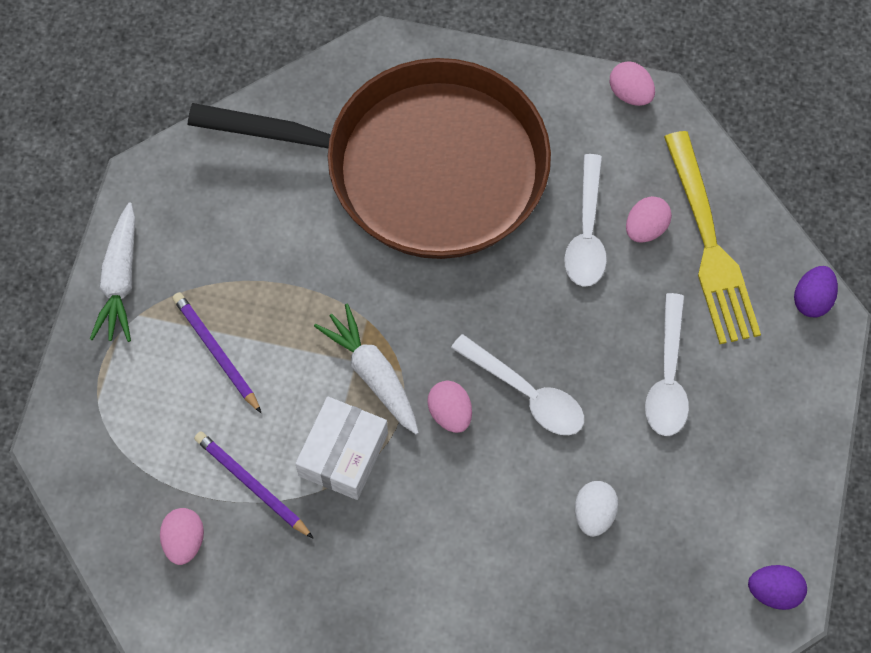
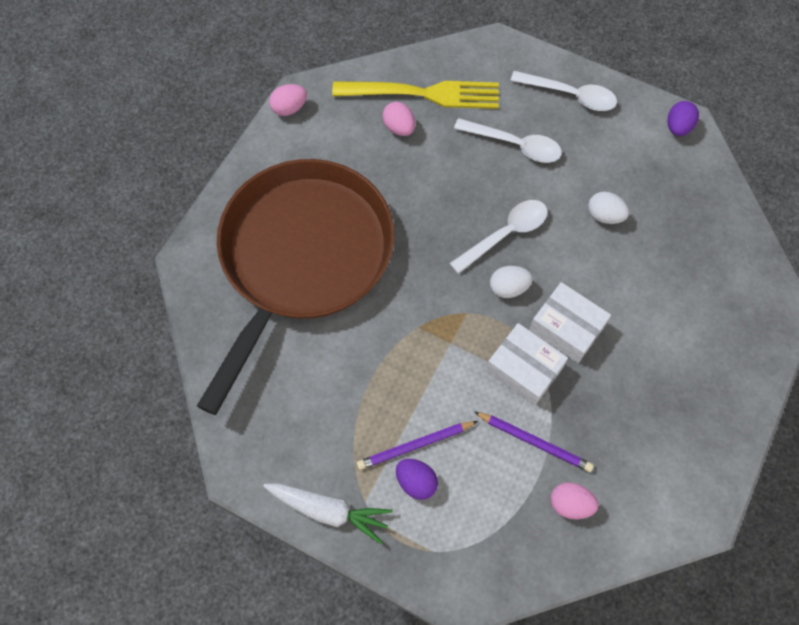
camera: 75 degrees left, 0 degrees up
(252, 485) = (534, 442): purple pencil -> purple pencil turned 120 degrees counterclockwise
(373, 374) = (464, 333): white carrot -> none
(413, 495) = (566, 328): none -> white box
(450, 413) = (508, 288): pink egg -> white egg
(587, 232) = (391, 164): white spoon -> white spoon (570, 95)
(812, 300) = (480, 48): purple egg -> purple egg (416, 482)

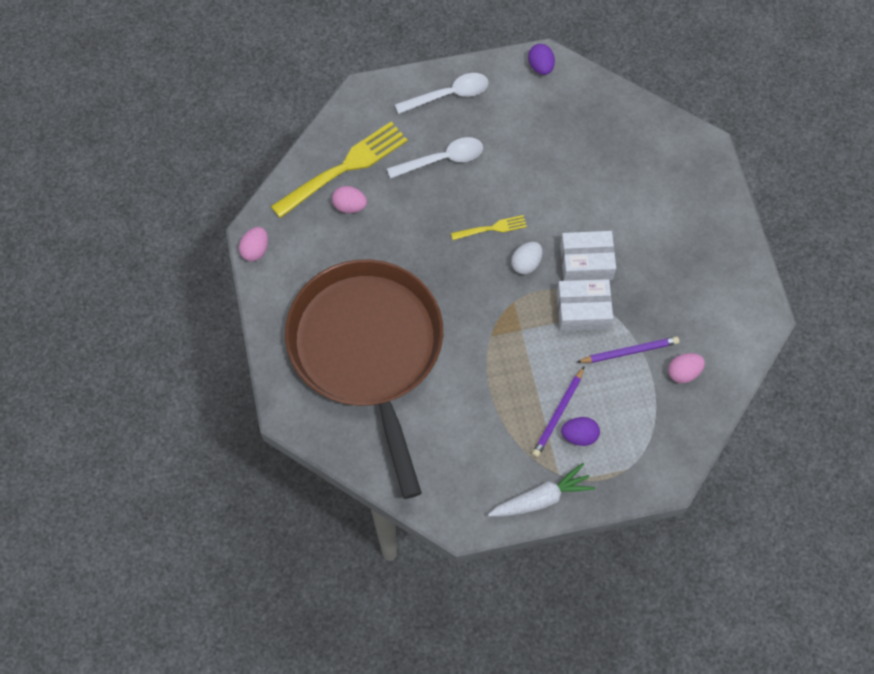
camera: 40 degrees left, 0 degrees up
(505, 234) = (491, 228): white spoon -> yellow fork
(604, 215) = (545, 166): white egg -> none

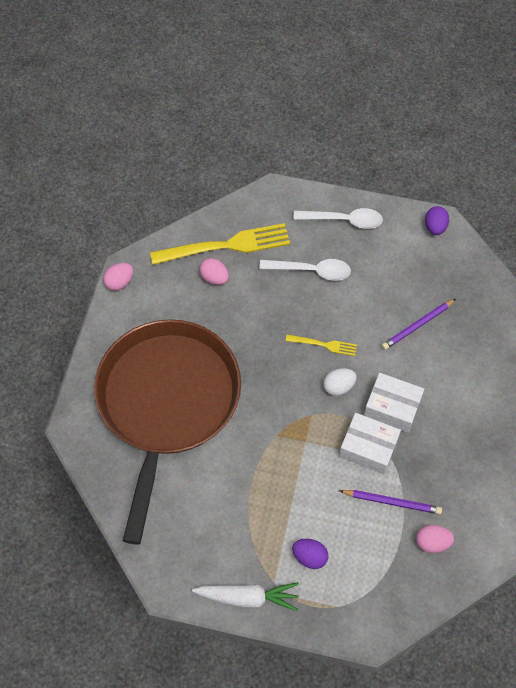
camera: 25 degrees right, 5 degrees down
(558, 413) = (301, 529): purple pencil -> purple pencil (417, 325)

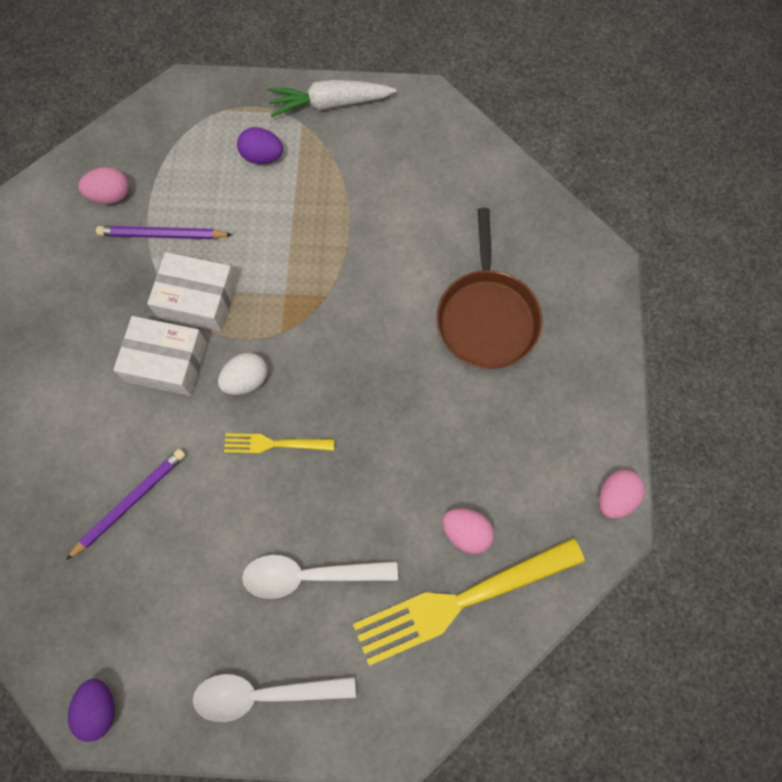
camera: 170 degrees right, 10 degrees up
(167, 402) = (487, 317): brown pan -> brown pan, size x0.50

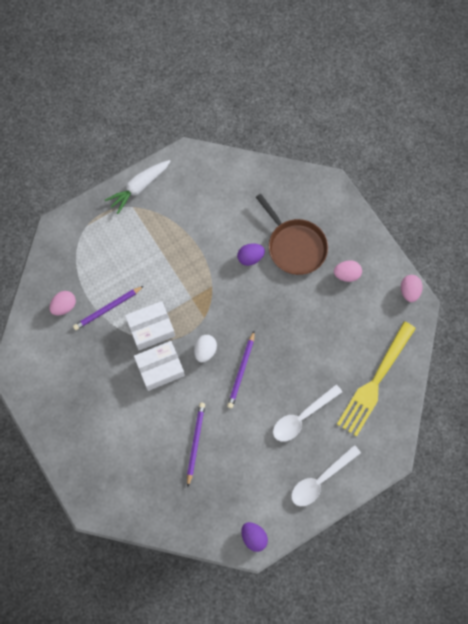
camera: 35 degrees left, 0 degrees up
(262, 156) = (126, 237): purple egg -> purple egg (250, 258)
(274, 444) = (241, 371): yellow fork -> purple pencil
(466, 533) = (356, 351): pink egg -> pink egg (346, 274)

